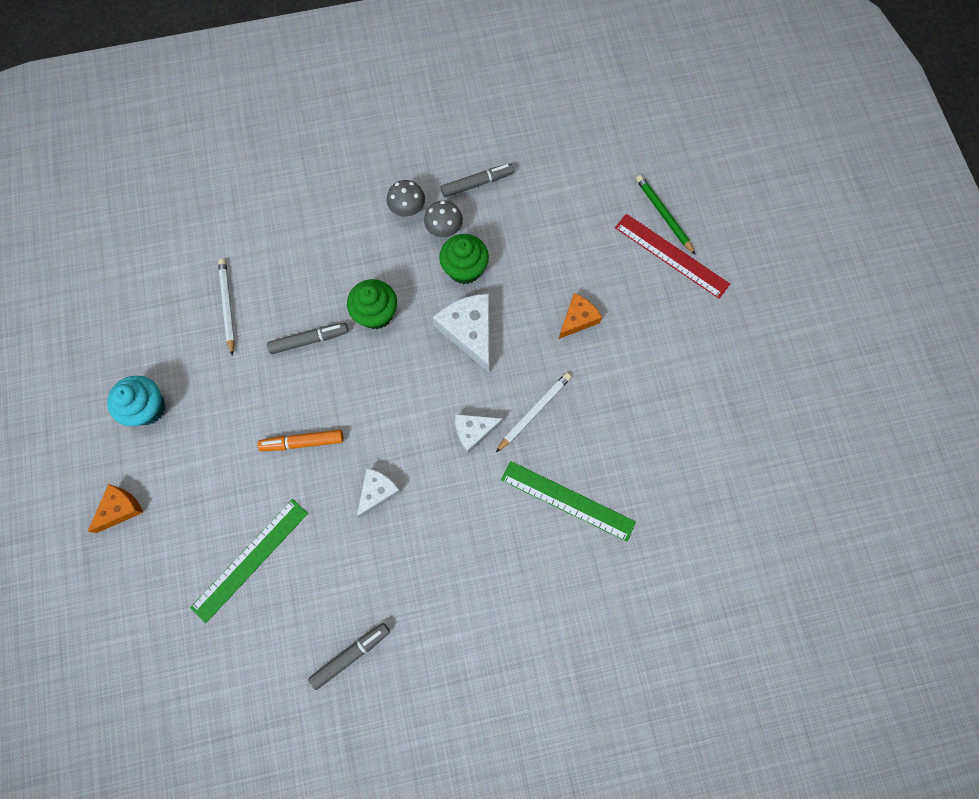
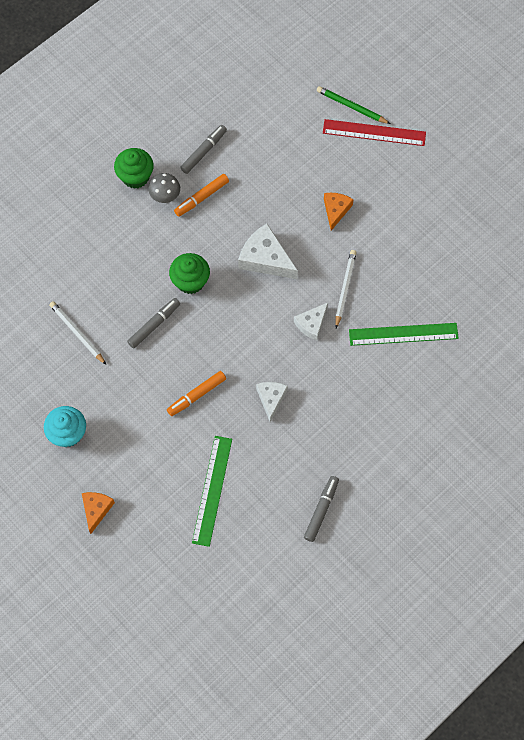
camera: 30 degrees left, 5 degrees down
(444, 230) = (201, 197): grey mushroom -> orange marker
(465, 269) = (234, 217): green cupcake -> green cupcake (135, 176)

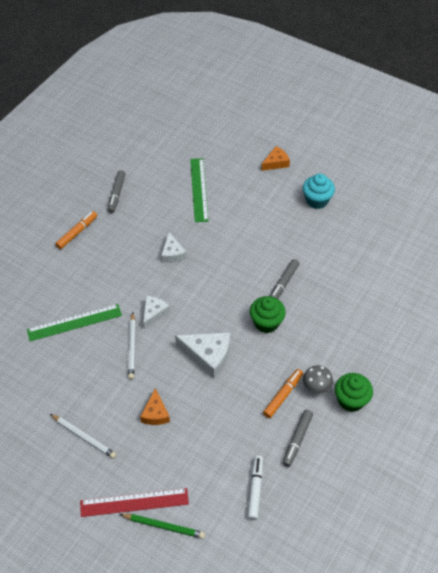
camera: 165 degrees right, 15 degrees down
(77, 333) = (341, 264): white pencil -> white pencil (84, 437)
(96, 509) = (276, 163): orange cheese -> orange cheese turned 120 degrees counterclockwise
(196, 395) = (231, 243): orange marker -> orange marker (77, 232)
(259, 117) = (255, 489): none -> white marker

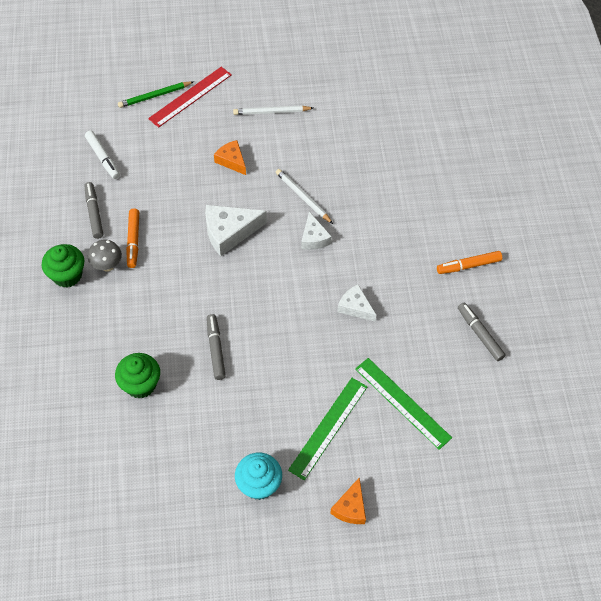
camera: 140 degrees right, 5 degrees up
(74, 322) = (374, 185): green ruler -> green ruler (328, 427)
(77, 232) = (468, 265): orange marker -> orange marker turned 75 degrees clockwise
(266, 323) = (200, 297): green cupcake -> green cupcake (140, 384)

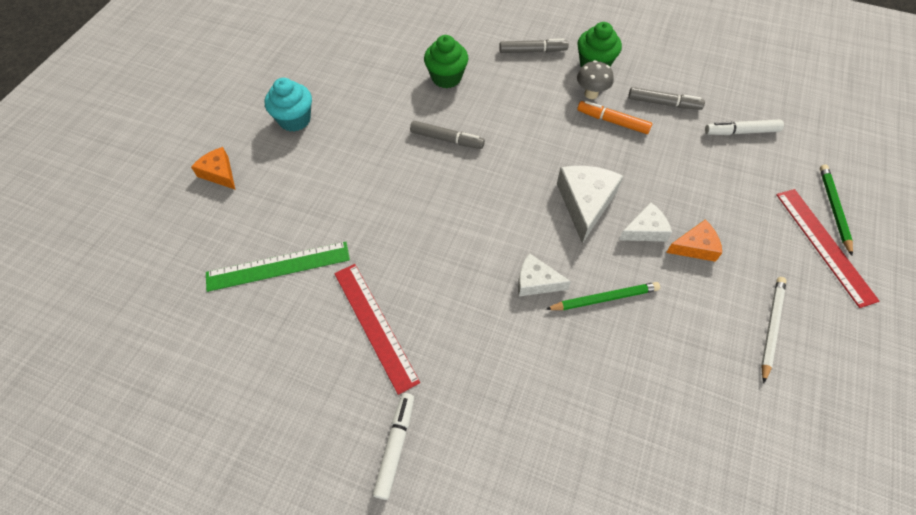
camera: 120 degrees right, 0 degrees up
(303, 197) = (604, 298): white pencil -> green pencil
(328, 427) = (304, 191): green ruler -> none
(355, 307) = (418, 279): white cheese -> white cheese (645, 230)
(405, 315) = (375, 325): none -> red ruler
(468, 265) = (395, 446): orange marker -> white marker
(480, 334) = (294, 397): grey marker -> grey marker (532, 51)

